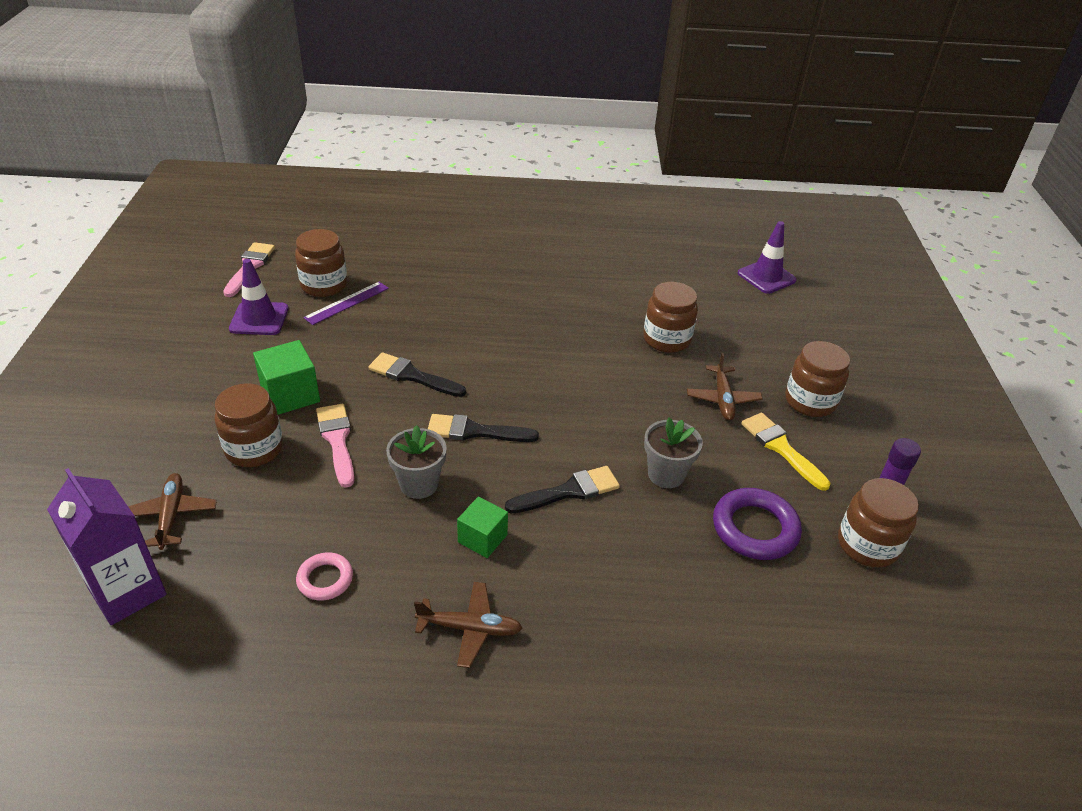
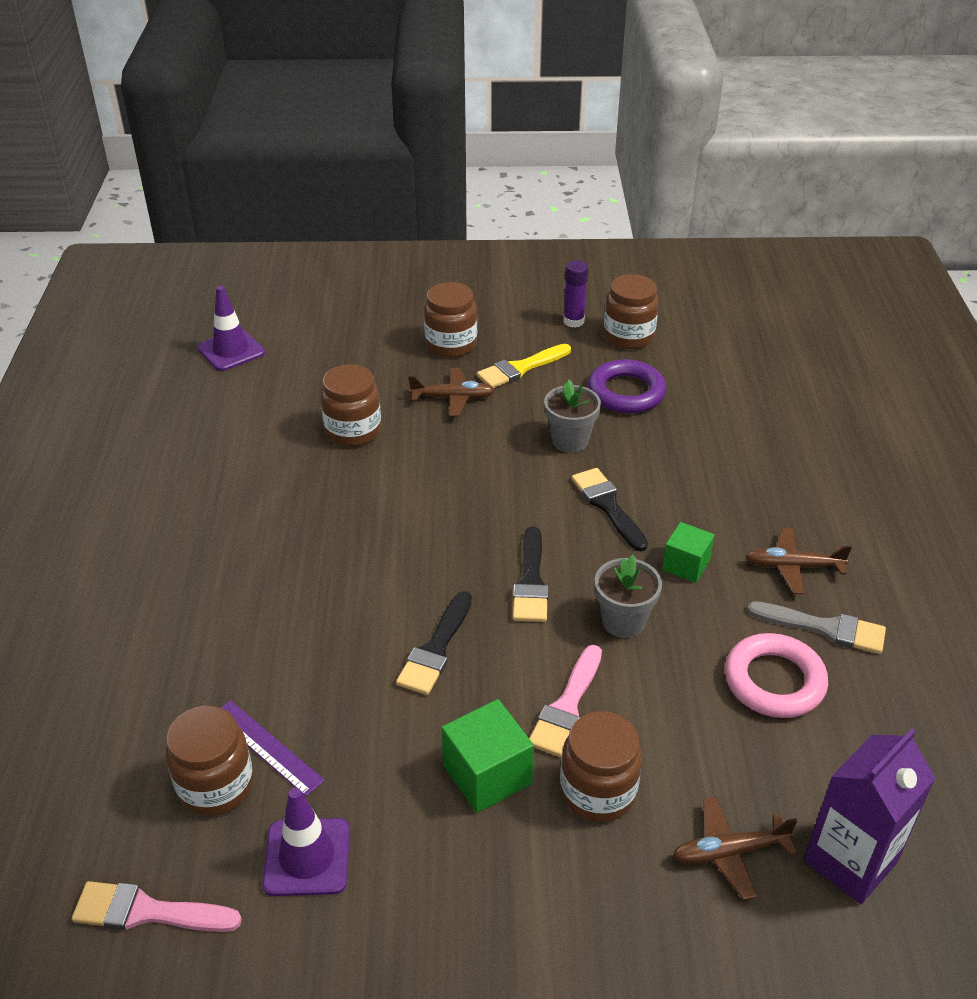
camera: 90 degrees left, 0 degrees up
(325, 579) = (774, 681): pink ring -> pink ring, size x1.71
(337, 440) = (567, 707): pink brush -> pink brush turned 45 degrees counterclockwise
(379, 637) = (825, 628): none -> grey brush
(469, 628) = (793, 566): brown plane -> brown plane turned 90 degrees counterclockwise

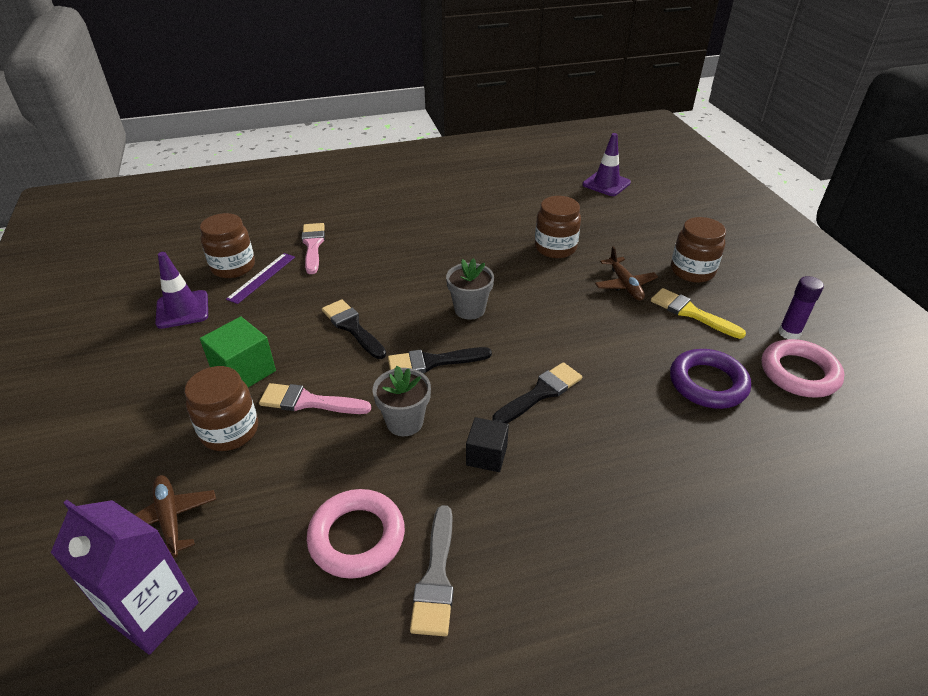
camera: 75 degrees right, 0 degrees up
(147, 912) = (153, 266): pink brush -> pink brush (313, 245)
(436, 649) = (352, 327): black brush -> black brush turned 45 degrees clockwise
(570, 440) = (613, 357): grey flower pot -> grey flower pot (469, 309)
(628, 336) = (799, 373): brown jar -> pink ring
(686, 565) = (486, 455): green cube -> black cube
(793, 566) = (516, 543): brown plane -> none

